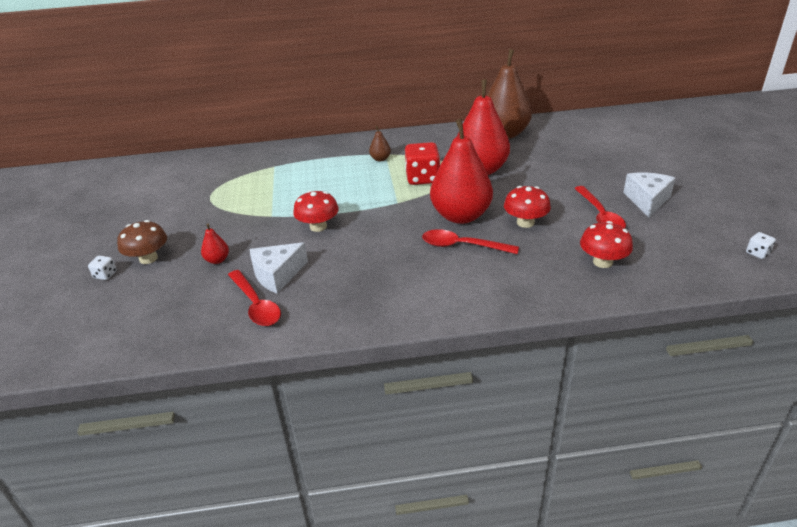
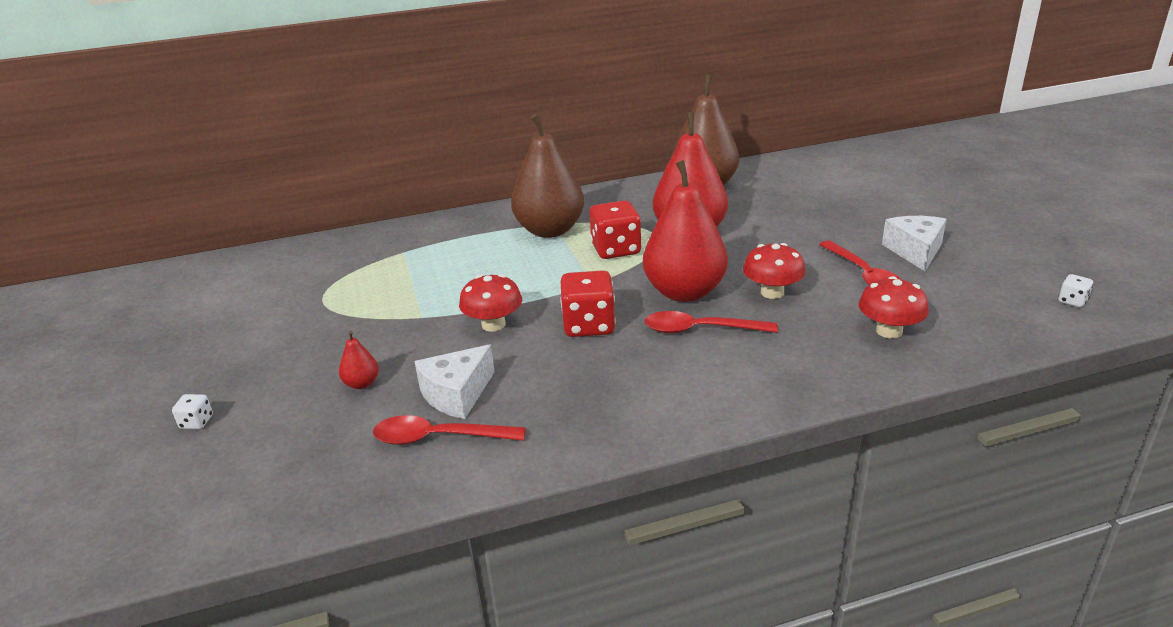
camera: 10 degrees left, 5 degrees down
(148, 258) = (256, 392): brown mushroom -> none
(256, 305) = (439, 438): red spoon -> red spoon turned 135 degrees clockwise
(380, 159) = (550, 230): brown pear -> brown pear, size x2.45
(384, 234) = (588, 325): none -> red dice

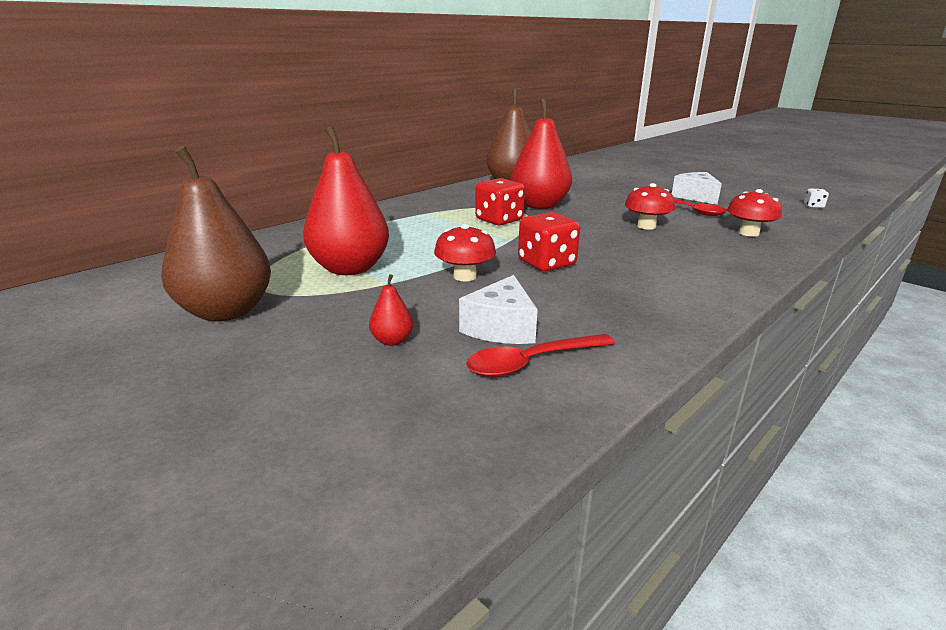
camera: 30 degrees left, 5 degrees down
(196, 422) = (220, 421): white dice -> none
(550, 230) = (428, 217): brown pear -> brown pear (226, 311)
(684, 292) = (587, 234): red pear -> red pear (350, 268)
(700, 330) = (633, 252): red spoon -> none

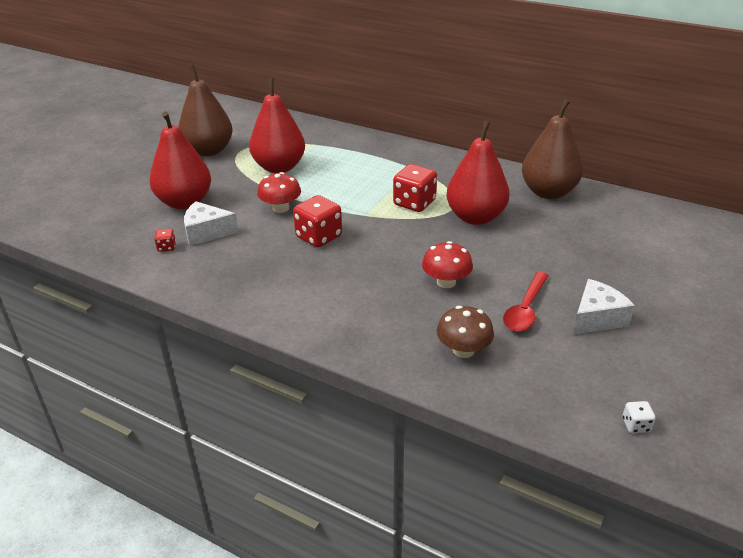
camera: 75 degrees right, 10 degrees up
(392, 341) = (185, 202): red pear -> red pear, size x2.45
(532, 362) = (166, 247): red spoon -> red dice
(748, 233) = (463, 350): red mushroom -> brown mushroom

